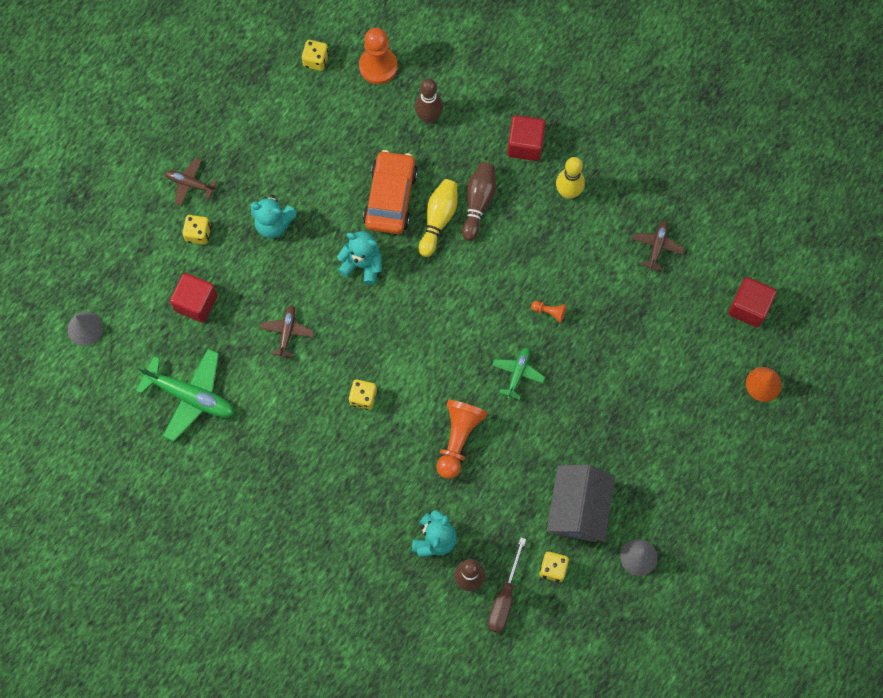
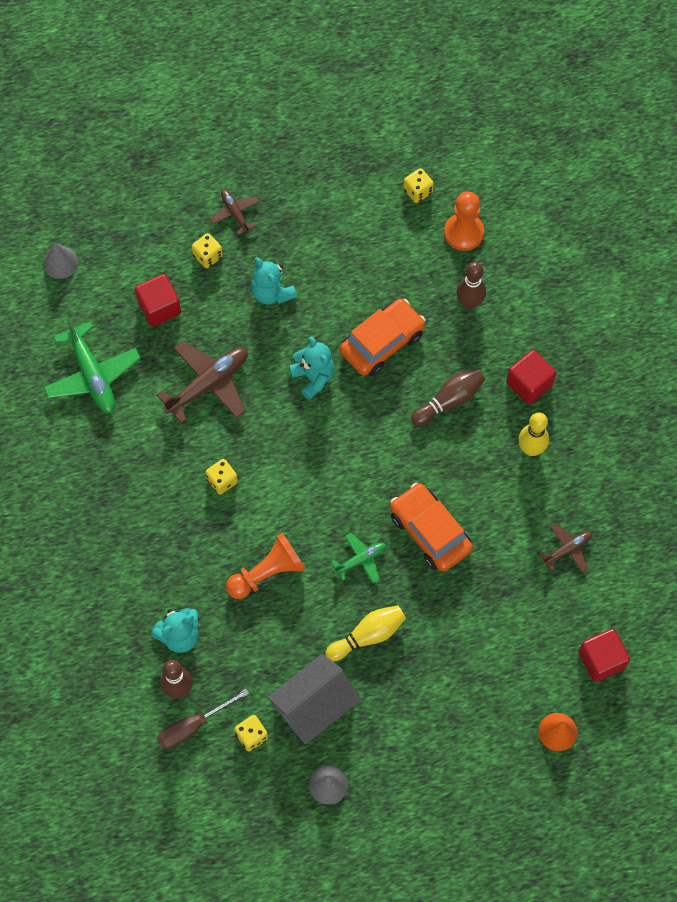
camera: 40 degrees right, 5 degrees down
(287, 332) = (208, 384): brown plane -> brown plane, size x1.83
(438, 219) = (405, 389): yellow bowling pin -> yellow bowling pin (368, 636)
(549, 312) = (430, 532): orange pawn -> orange car

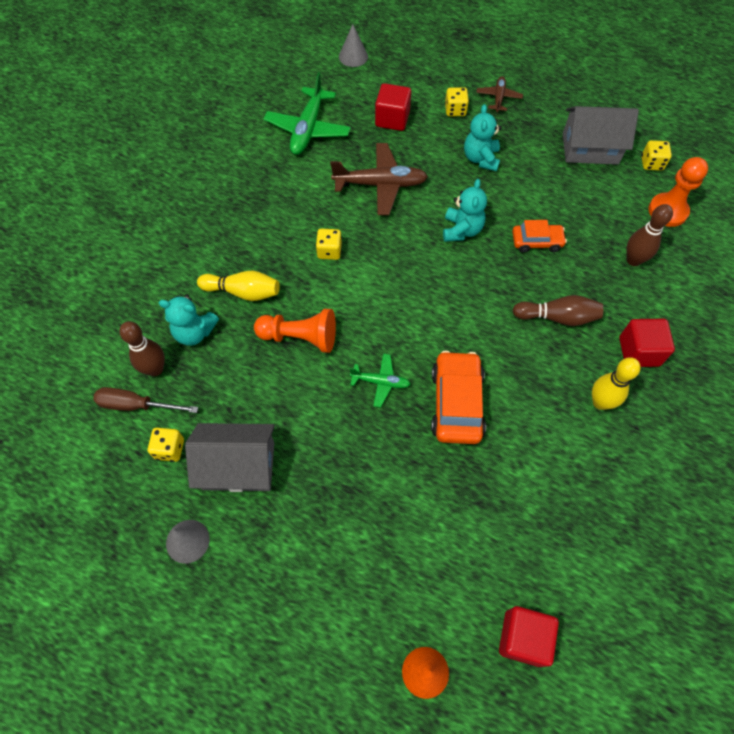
camera: 40 degrees right, 5 degrees down
(356, 213) = (590, 149): none -> grey house
(368, 636) = (332, 445): yellow bowling pin -> yellow bowling pin (243, 292)
(382, 342) = (536, 242): orange car -> orange car, size x0.61
(567, 549) = (568, 510): brown plane -> none

